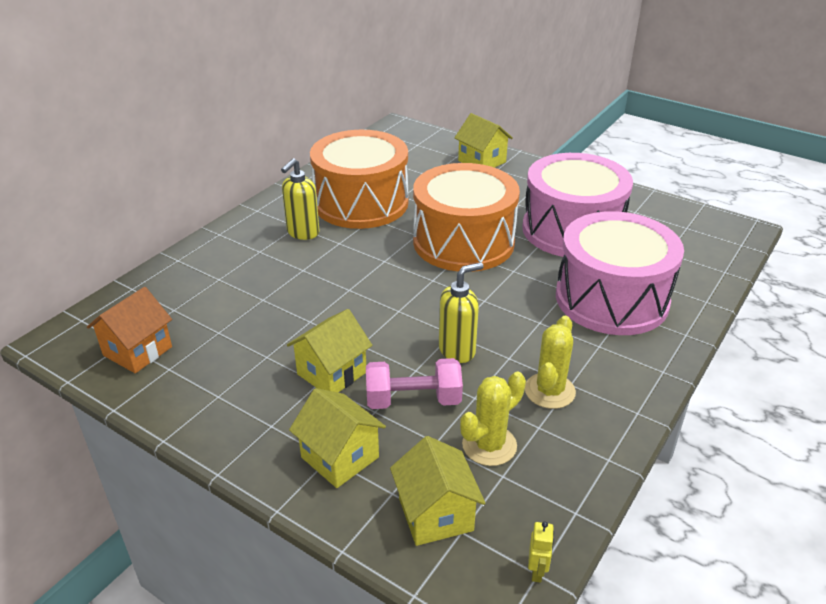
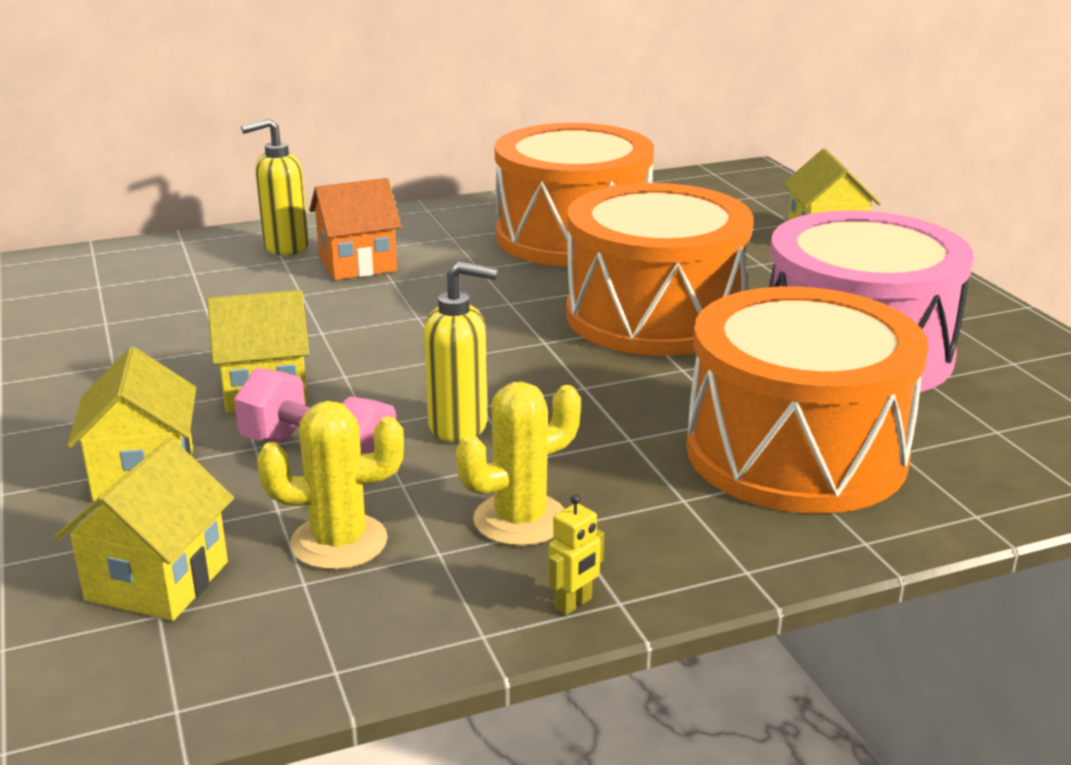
camera: 35 degrees right, 10 degrees down
(137, 351) = (101, 297): orange house -> orange house (357, 264)
(303, 233) = (449, 246): yellow soap dispenser -> yellow soap dispenser (285, 247)
(537, 571) = (179, 707): yellow robot -> yellow robot (574, 604)
(611, 299) = (795, 452): pink drum -> orange drum

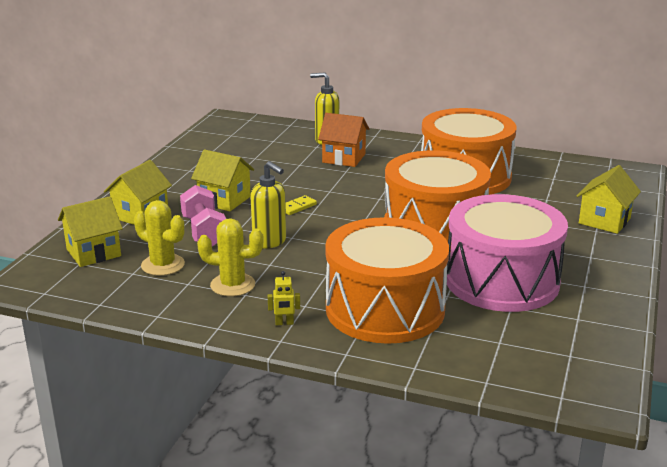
camera: 40 degrees right, 0 degrees up
(409, 357) = (297, 207): none -> yellow domino
(574, 604) = (201, 321): yellow robot -> yellow robot (284, 323)

